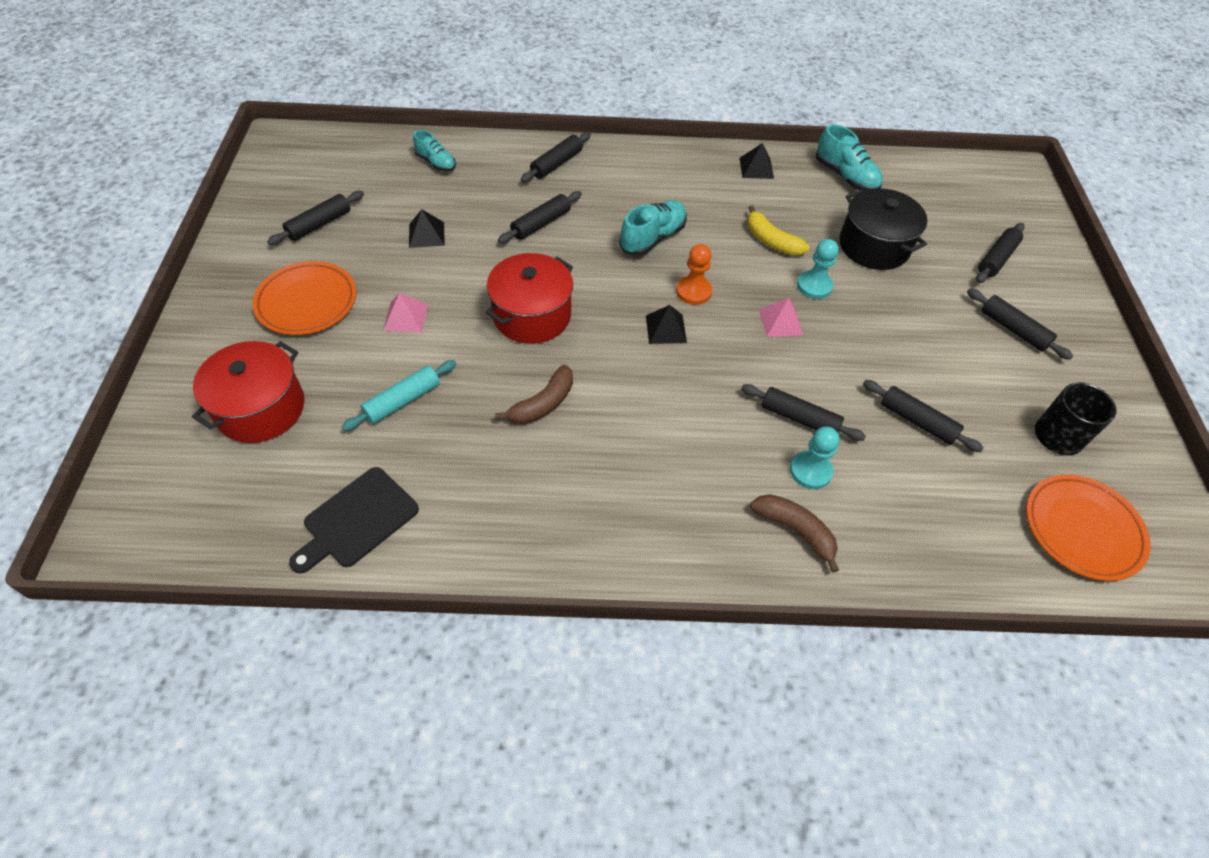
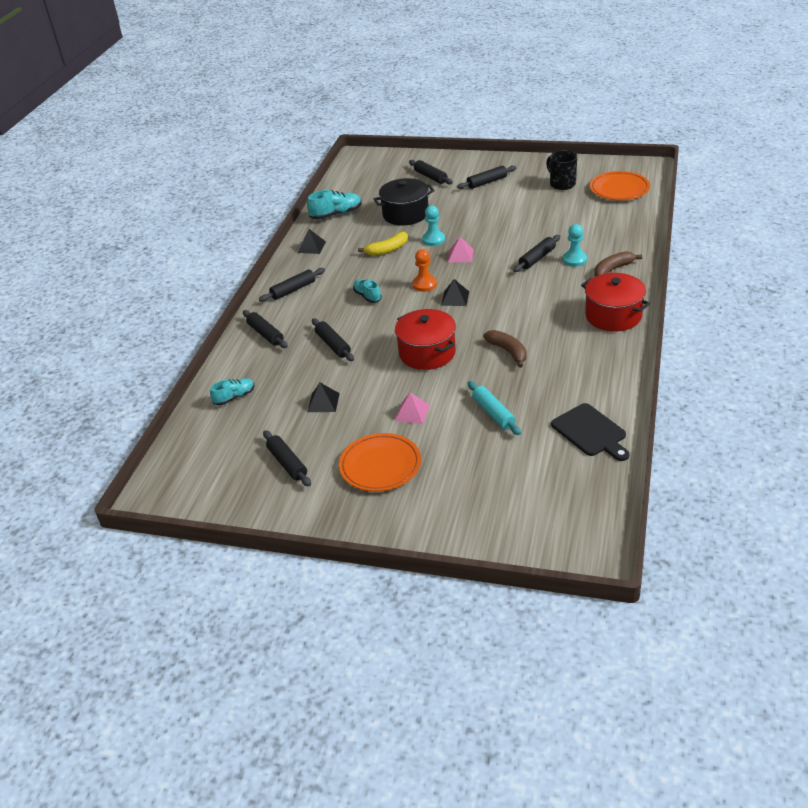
camera: 70 degrees left, 15 degrees down
(261, 408) = (486, 484): red pot -> red pot (613, 316)
(652, 238) = (367, 296): turquoise shoe -> turquoise shoe, size x0.65
(917, 421) = (546, 222): black rolling pin -> black rolling pin (293, 290)

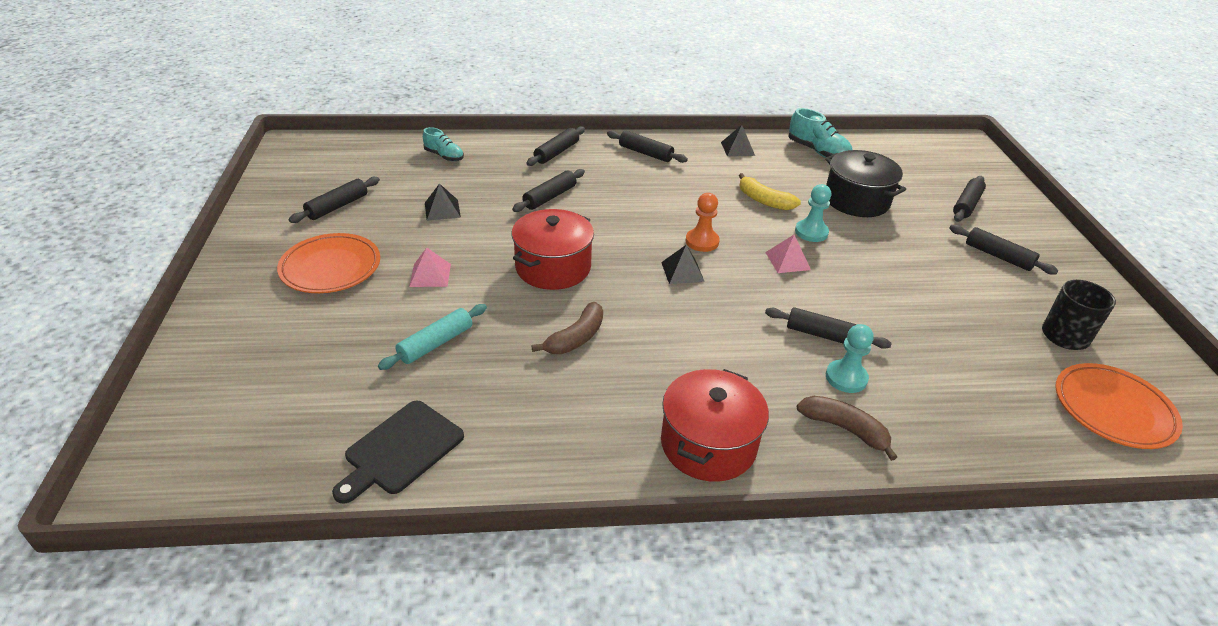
camera: 65 degrees right, 0 degrees up
(367, 296) = (655, 203): turquoise shoe -> none

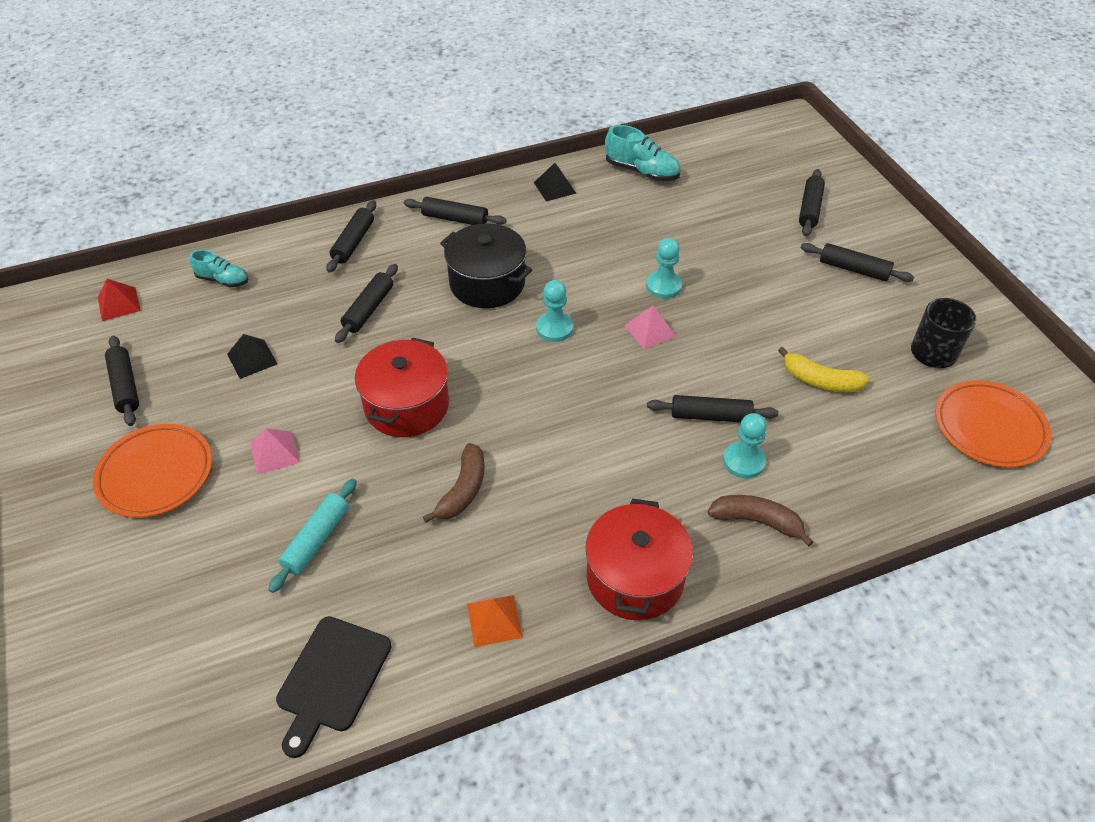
camera: 15 degrees left, 10 degrees up
(337, 206) = (125, 386): black rolling pin -> black rolling pin turned 45 degrees counterclockwise
(359, 155) = (119, 304): none -> red pyramid
(563, 444) = (494, 620): none -> orange pyramid
(682, 271) = (546, 374): black pyramid -> none
(702, 241) = (554, 328): orange pawn -> turquoise pawn
(764, 200) = (603, 255): yellow banana -> yellow banana (820, 380)
(856, 200) = (699, 230): black pot -> black pot (487, 283)

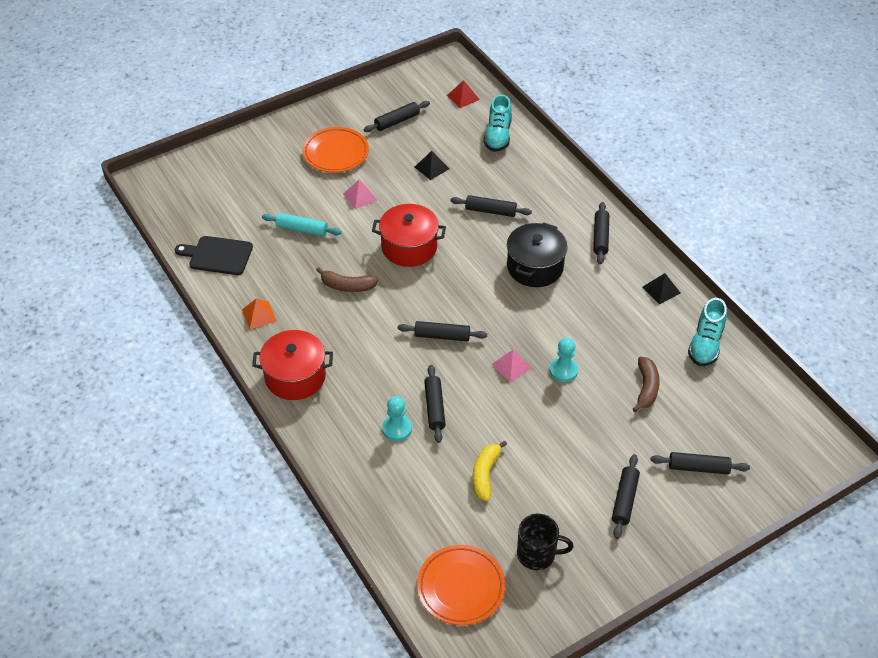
camera: 80 degrees right, 0 degrees up
(223, 280) = (498, 135): turquoise shoe -> turquoise shoe, size x1.53
(353, 242) = (555, 188): black rolling pin -> black rolling pin (442, 336)
(554, 328) = (499, 311): turquoise pawn -> none
(757, 521) = (347, 438): brown banana -> brown banana (646, 388)

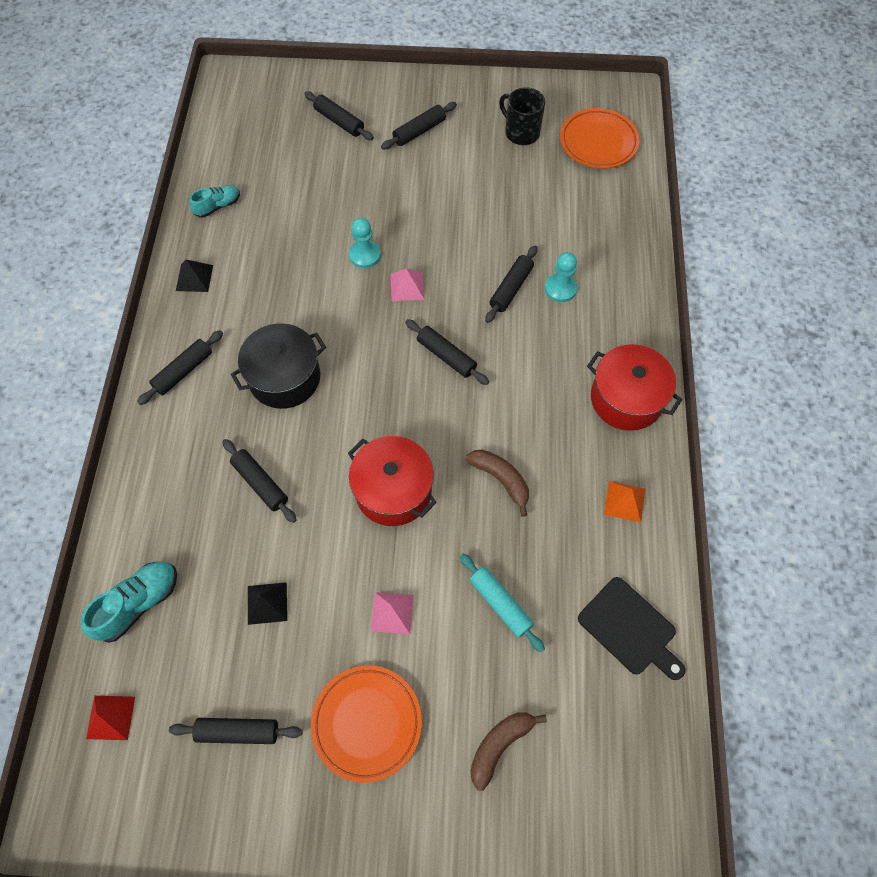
camera: 145 degrees left, 15 degrees up
(485, 474) = (513, 208): yellow banana -> none
(646, 388) = (311, 199): brown banana -> brown banana (500, 745)
(705, 344) = (218, 206): turquoise shoe -> turquoise shoe, size x0.65

